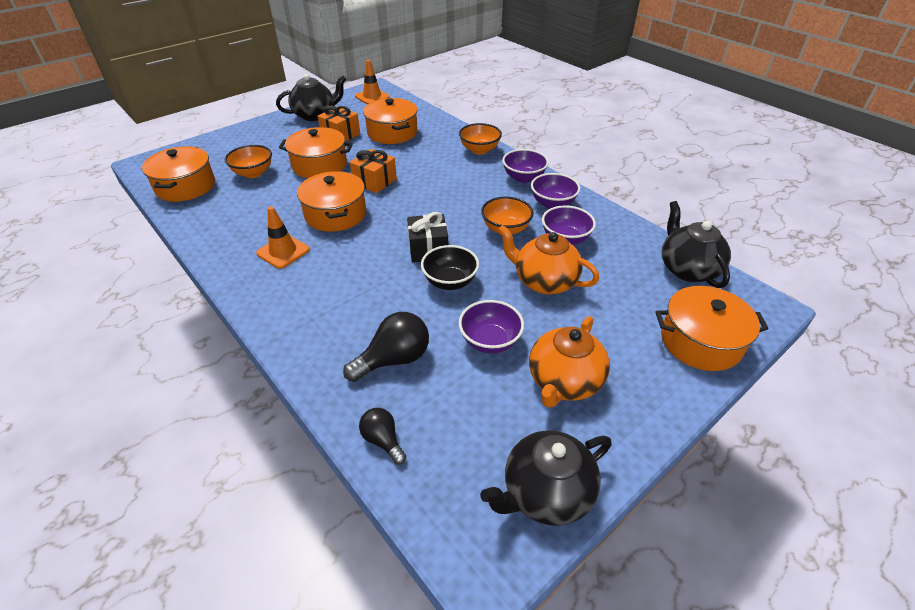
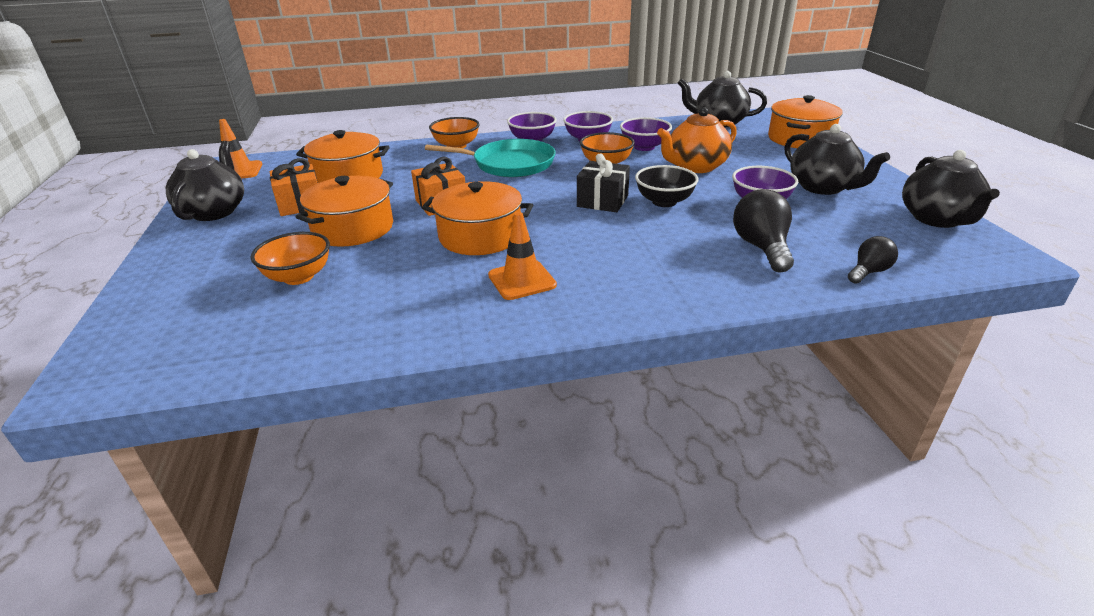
camera: 60 degrees left, 10 degrees down
(185, 186) = (244, 341): orange pot -> none
(383, 440) = (868, 272): black light bulb -> black light bulb turned 150 degrees clockwise
(465, 184) = (509, 164): none -> turquoise pan
(564, 382) = (823, 187): orange teapot -> black teapot

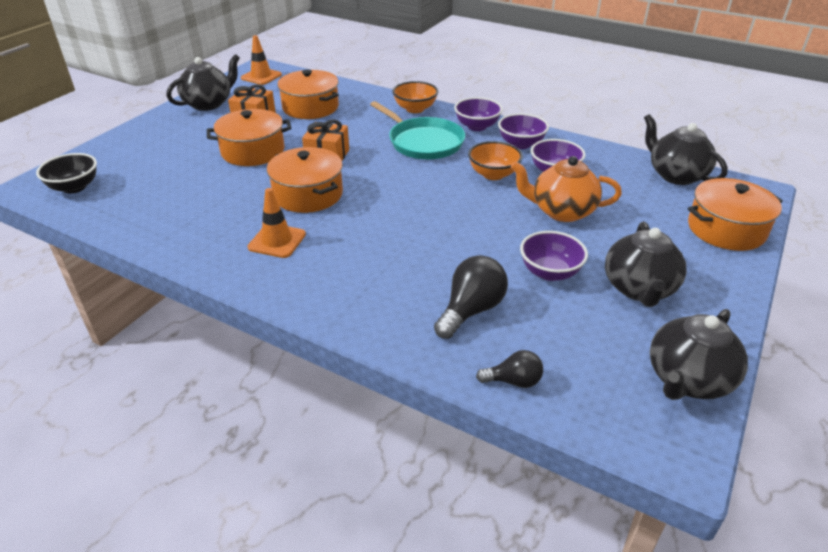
camera: 40 degrees right, 5 degrees up
(298, 277) = (180, 172): orange bowl -> none
(602, 201) = (430, 207): black gift -> none
(664, 202) = (474, 231): black bowl -> black bowl (74, 187)

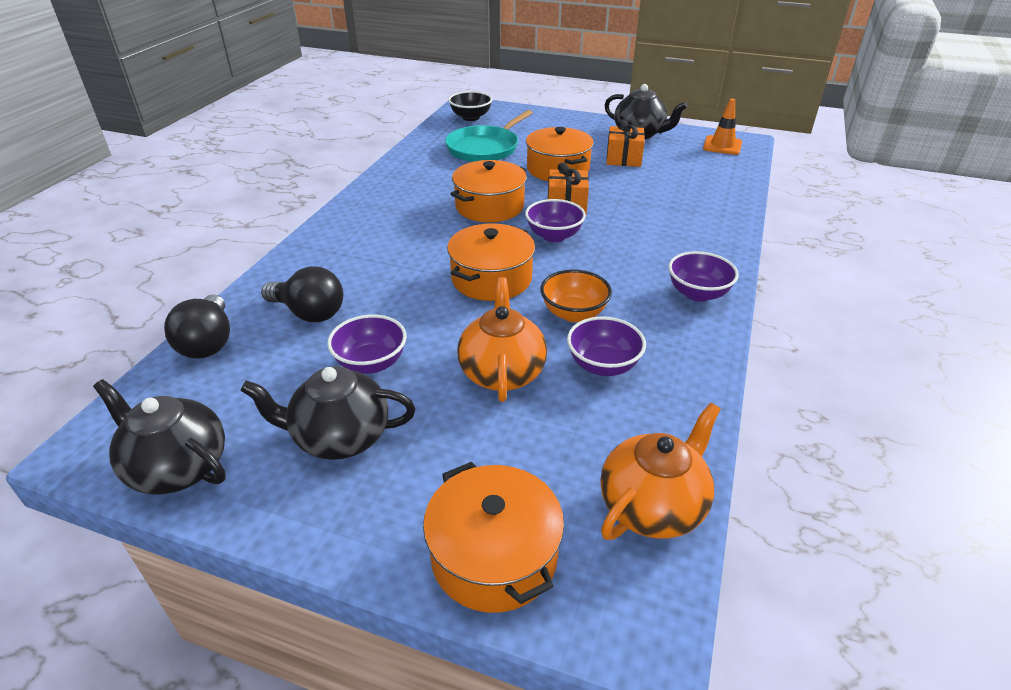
camera: 80 degrees right, 0 degrees up
(277, 241) = (411, 204): orange traffic cone -> none
(310, 107) = (669, 181): orange pot -> orange pot (491, 279)
(415, 109) = (715, 244): orange bowl -> none
(423, 142) = (629, 257): turquoise pan -> turquoise pan (485, 148)
(513, 381) = (208, 343): black light bulb -> black light bulb, size x1.67
(521, 144) = (668, 333): purple bowl -> purple bowl (554, 236)
(675, 175) = (653, 506): black teapot -> orange teapot

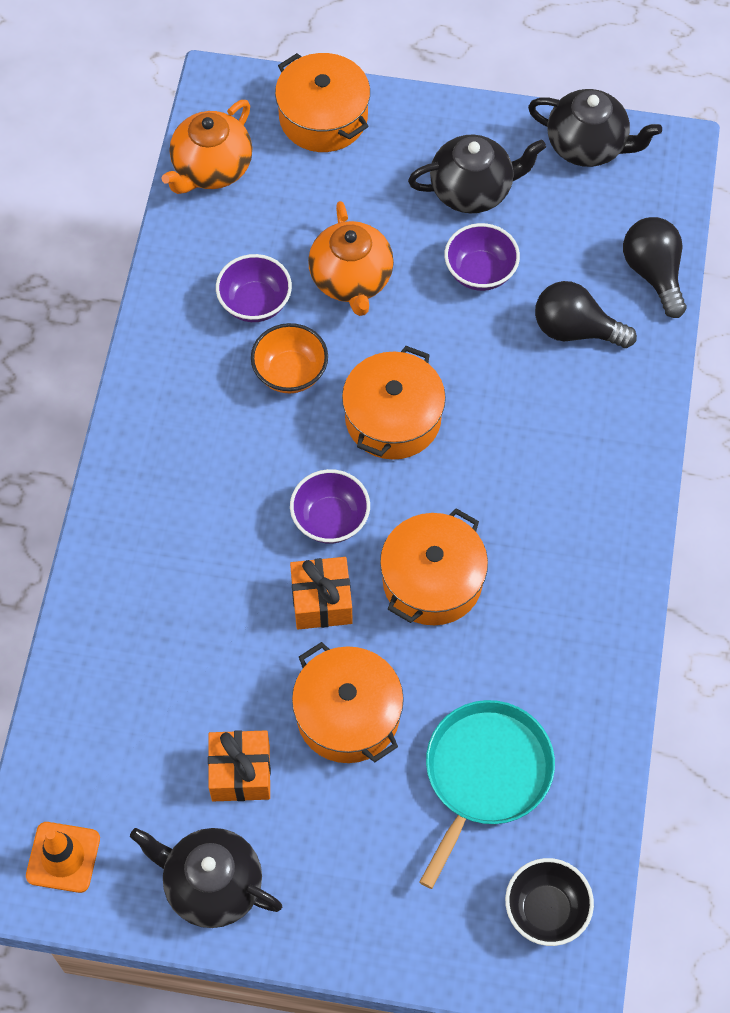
camera: 170 degrees right, 25 degrees up
(697, 293) = (151, 428): purple bowl -> none

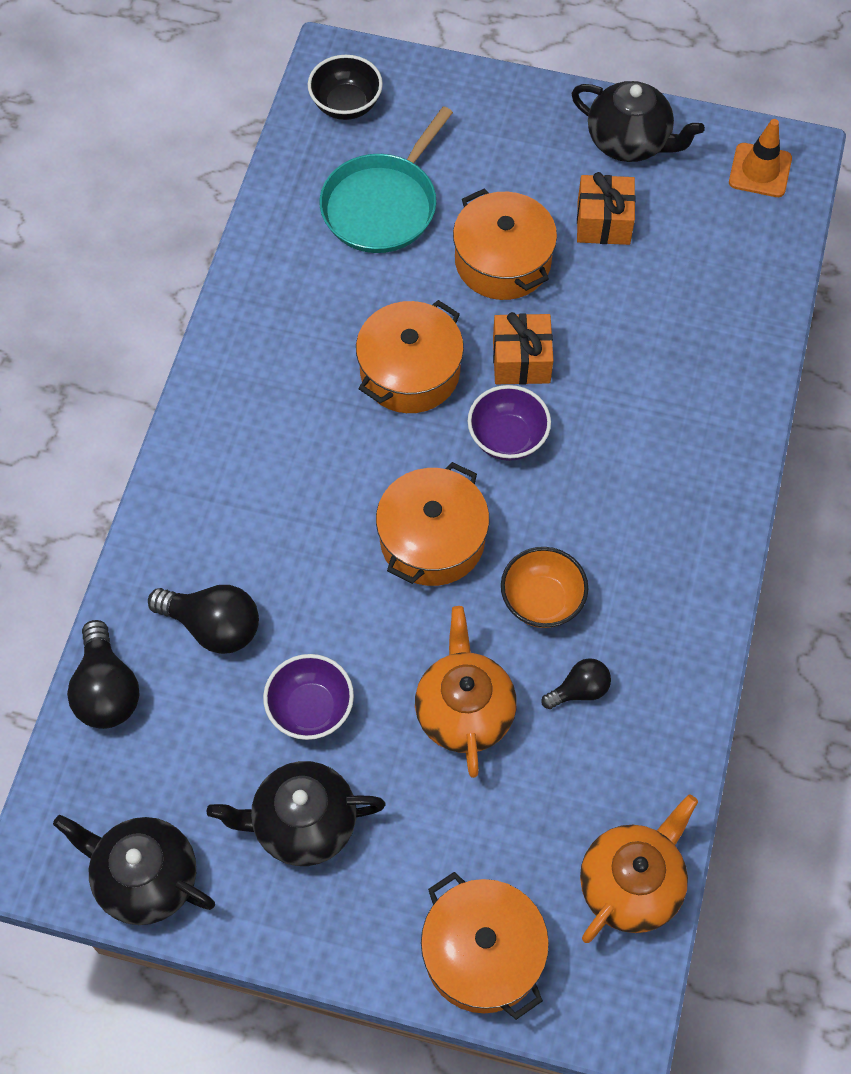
camera: 175 degrees left, 0 degrees up
(255, 303) = (579, 690): purple bowl -> black light bulb

